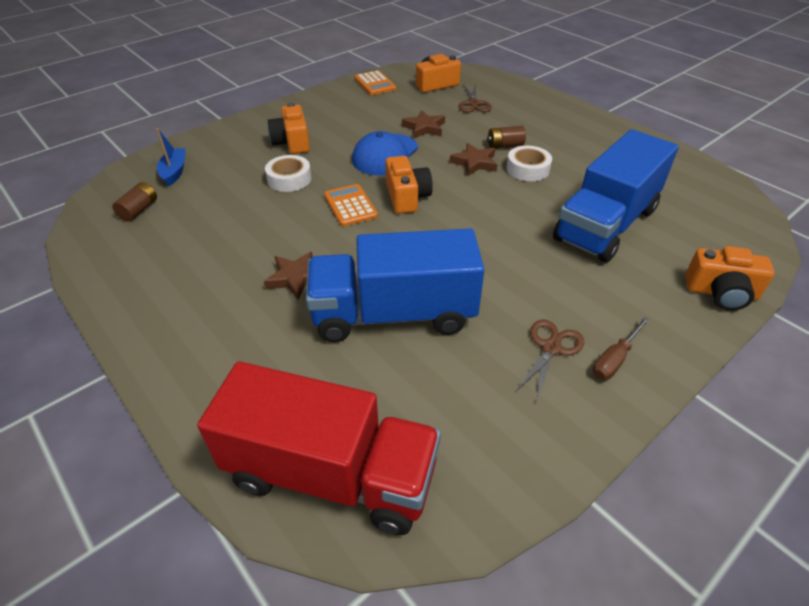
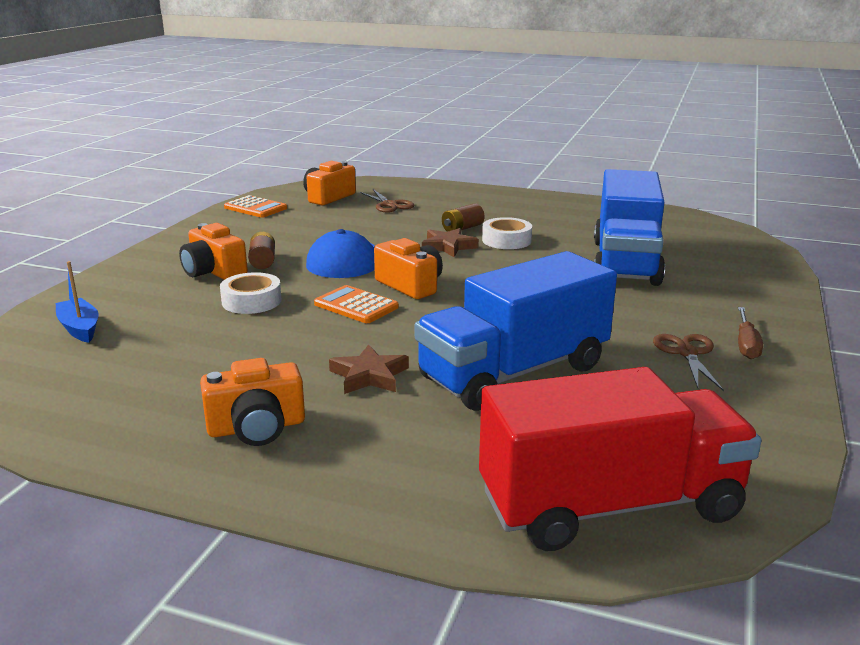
camera: 30 degrees left, 20 degrees down
(139, 210) = (73, 373): brown battery -> brown battery (263, 261)
(424, 128) = (360, 231): brown star -> none
(721, 293) = (769, 282): orange camera -> orange camera (256, 427)

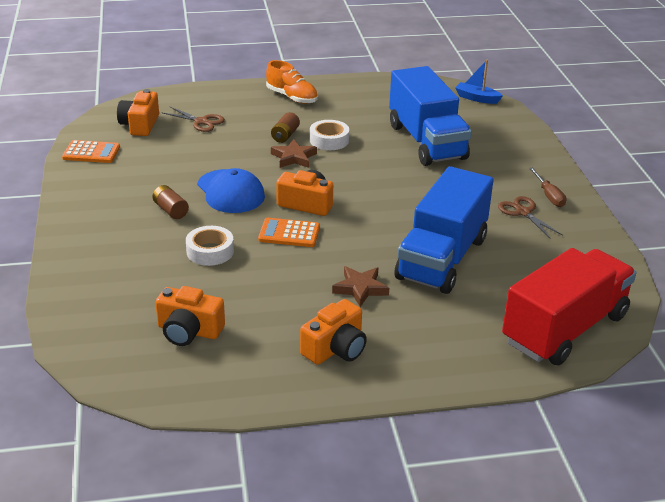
camera: 30 degrees left, 10 degrees up
(80, 328) = (112, 315): blue boat -> blue boat (476, 98)
(214, 271) = (144, 231): orange camera -> orange camera (189, 331)
(509, 202) = (292, 97): none -> orange shoe

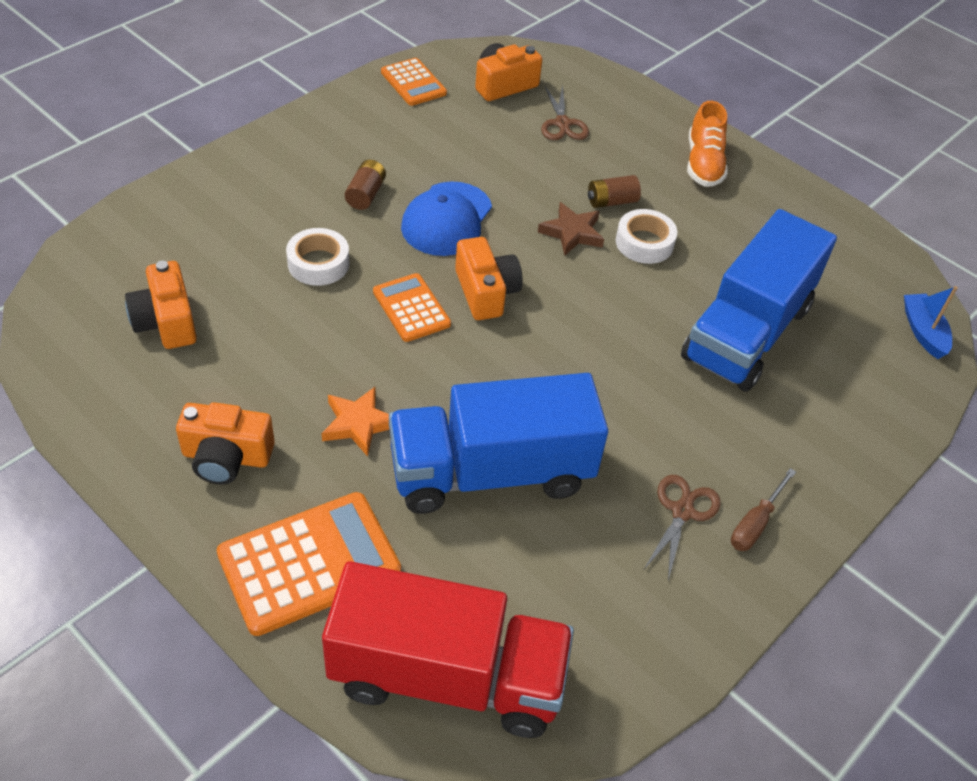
camera: 50 degrees right, 15 degrees up
(360, 288) = (358, 424): brown star -> orange star
(448, 347) = (309, 563): none -> orange calculator

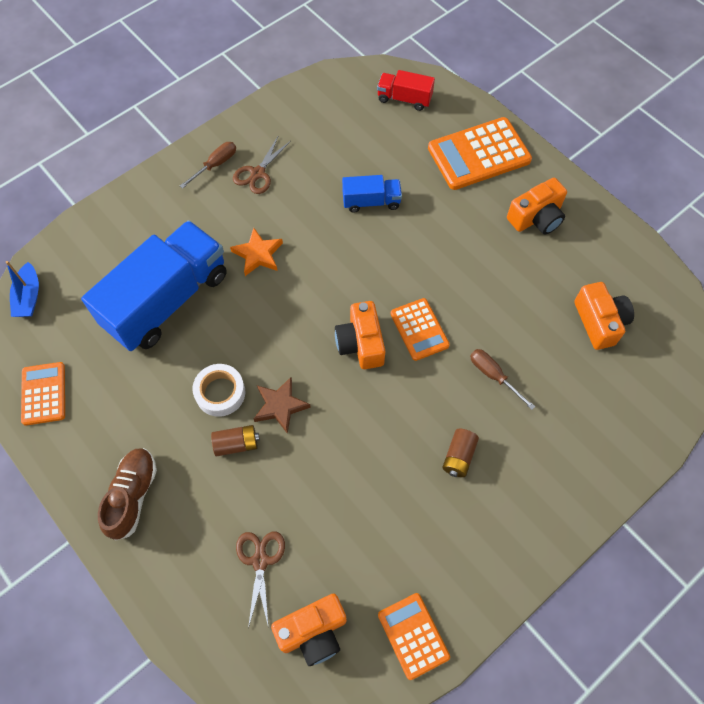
camera: 170 degrees left, 15 degrees up
(226, 457) = (536, 217): orange camera -> orange camera turned 135 degrees clockwise
(318, 263) = (493, 376): white tape -> brown screwdriver
(358, 424) = (455, 237): orange star -> orange star (258, 254)
(447, 219) = (387, 424): blue cap -> none
(447, 676) = (404, 99): red truck -> red truck, size x0.46
(491, 472) = (371, 201): blue truck -> blue truck, size x0.46
(703, 164) = (132, 495): orange shoe -> brown shoe
(842, 239) = (44, 394): none -> orange calculator

